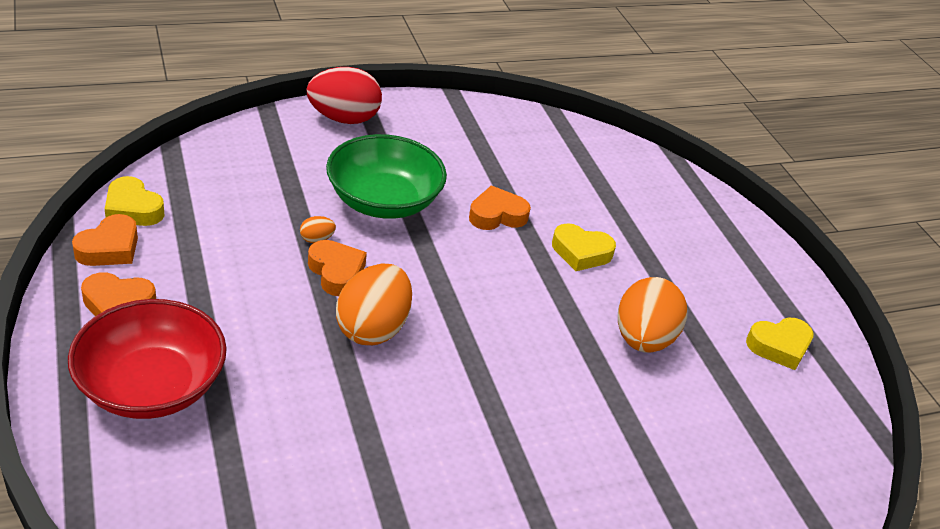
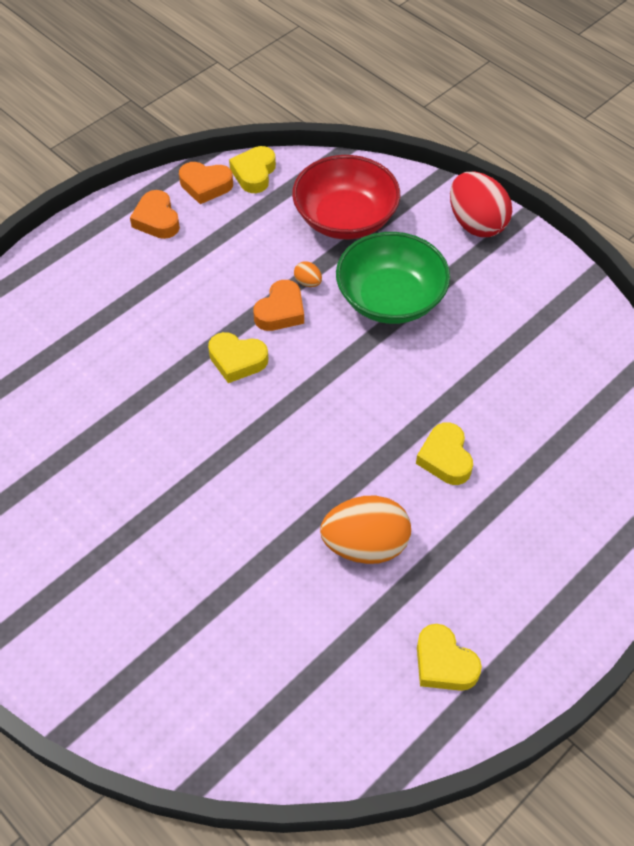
camera: 70 degrees right, 15 degrees up
(152, 386) = (98, 276): red bowl -> red bowl (345, 218)
(373, 328) = (237, 360): orange egg -> yellow heart
(497, 215) = (442, 378): orange heart -> none

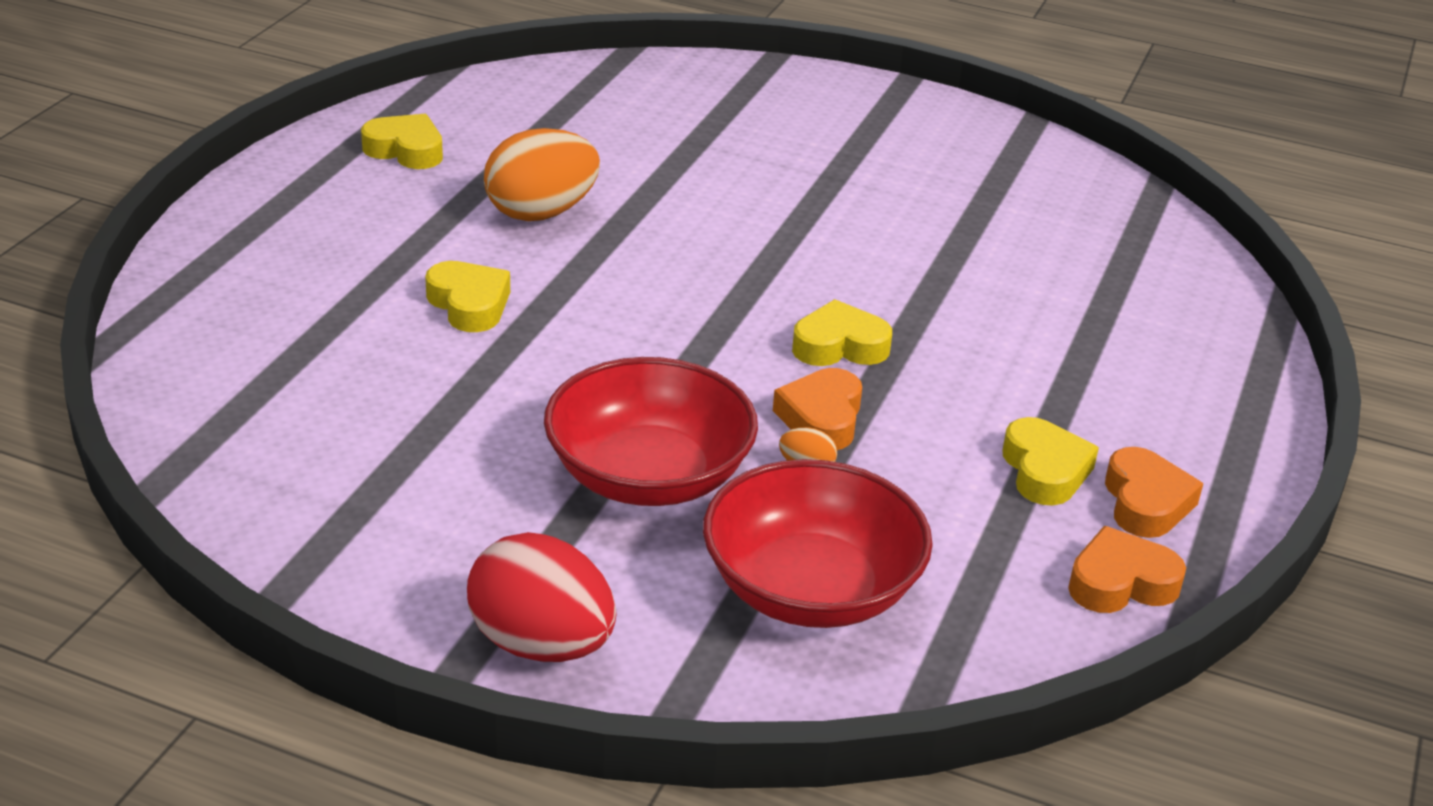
camera: 155 degrees right, 20 degrees down
(157, 220) = (1146, 502): orange heart -> orange heart turned 45 degrees clockwise
(254, 173) = (1051, 631): yellow heart -> yellow heart (1044, 470)
(390, 298) = (649, 475): green bowl -> red bowl

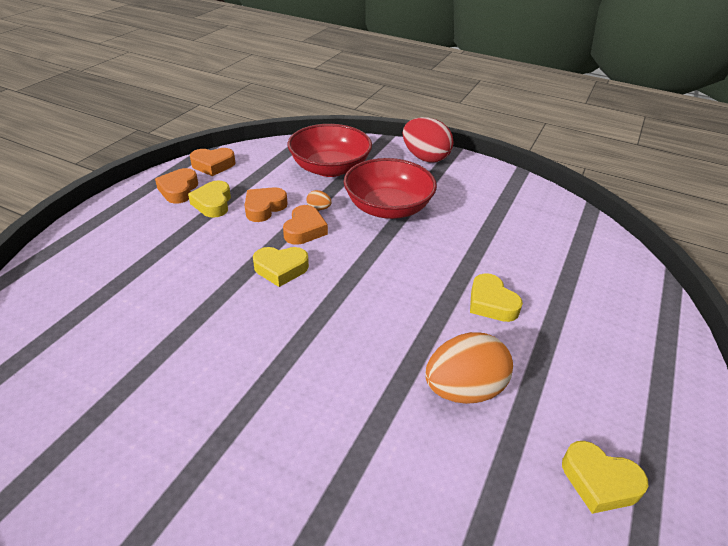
camera: 175 degrees left, 5 degrees up
(927, 464) = (264, 208): none -> orange heart

